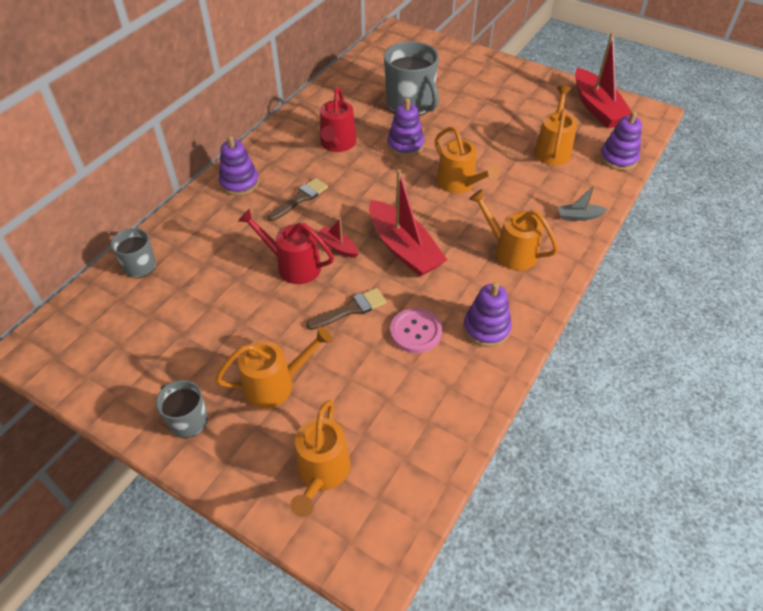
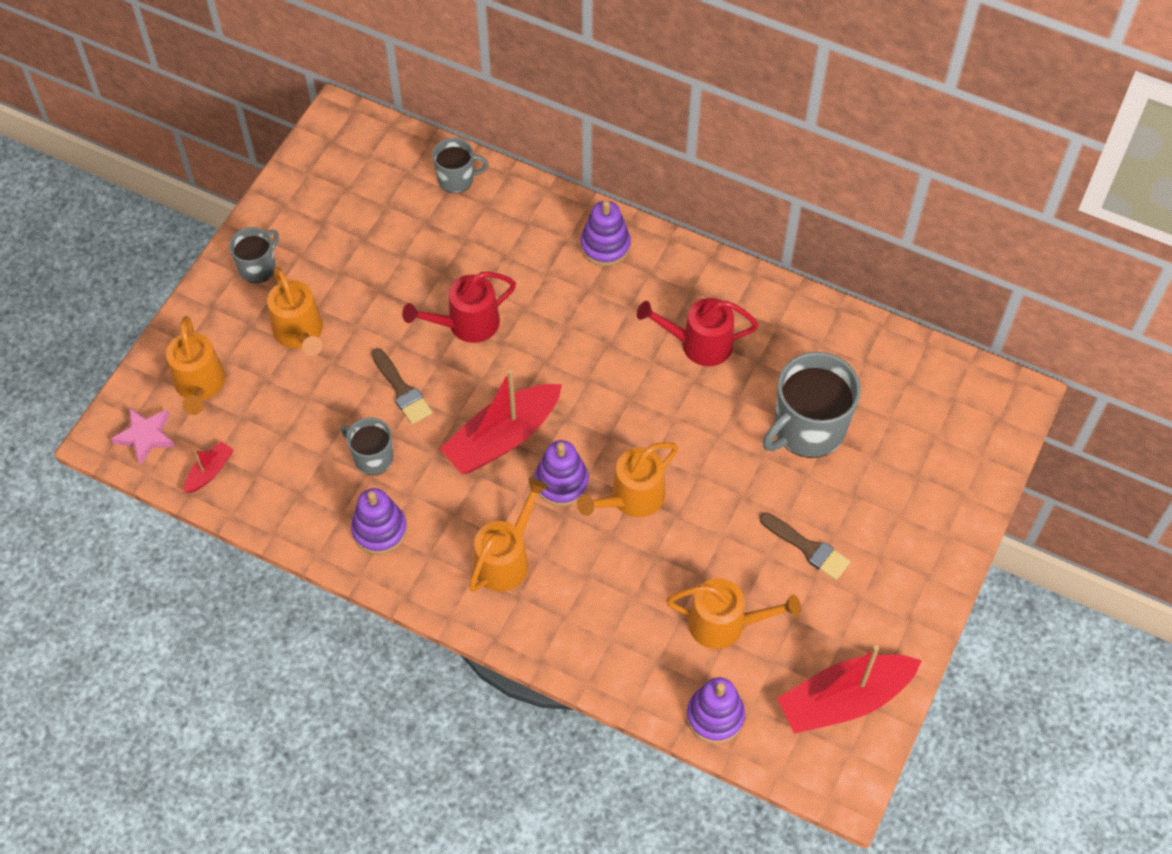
camera: 85 degrees right, 10 degrees up
(293, 265) = (466, 324): red watering can -> red watering can turned 135 degrees counterclockwise
(300, 199) = (582, 316): brown brush -> brown brush (808, 548)
(321, 473) = (200, 386): orange watering can -> orange watering can turned 105 degrees counterclockwise
(338, 246) = (500, 366): red boat -> red boat (209, 471)
(376, 527) = (146, 436): none -> pink star
(405, 145) = (708, 428): purple stacking toy -> purple stacking toy (561, 482)
(415, 332) = (372, 457): pink button -> grey mug
(579, 216) = (580, 648): grey boat -> none

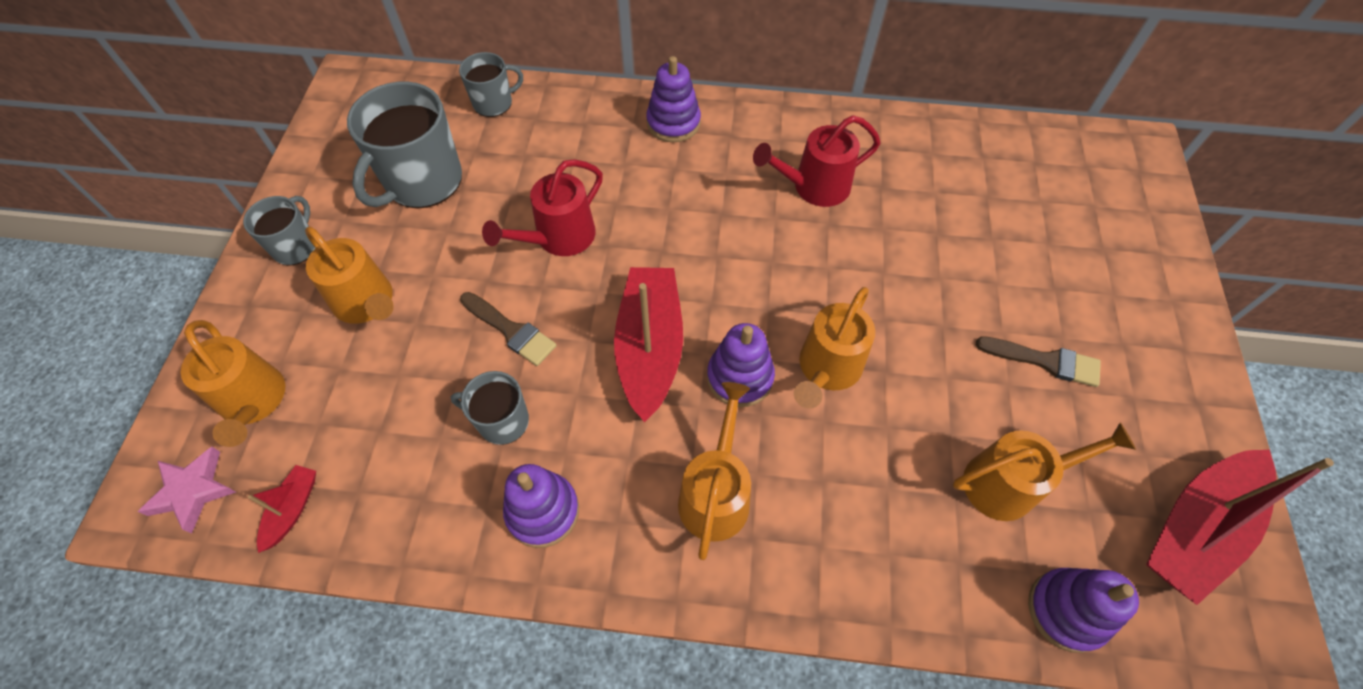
camera: 20 degrees left, 0 degrees up
(502, 438) = (650, 348): red boat -> red boat turned 150 degrees clockwise
(807, 429) = (968, 236): grey mug -> grey mug (422, 182)

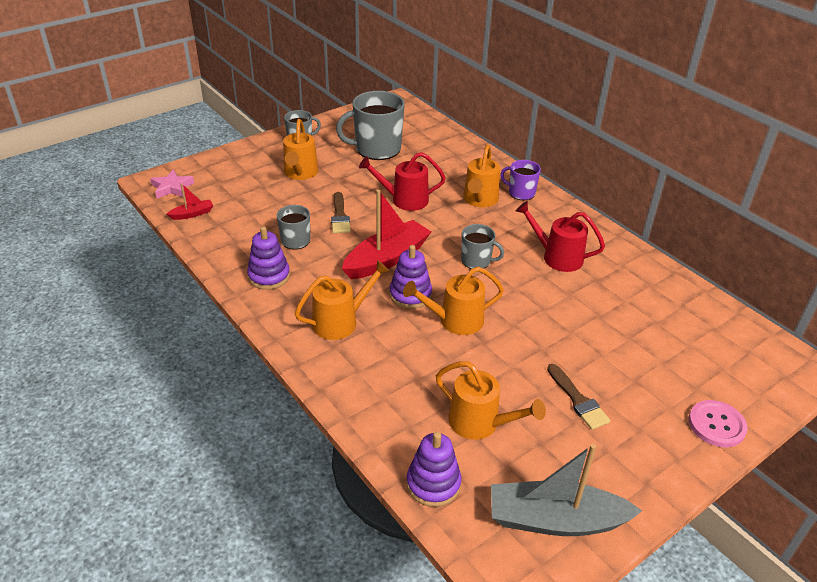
camera: 45 degrees right, 20 degrees down
(254, 403) = (223, 177): orange watering can -> orange watering can (479, 200)
(494, 103) = (446, 140): grey mug -> grey mug (476, 261)
(673, 123) = (520, 193): purple stacking toy -> purple mug
(1162, 278) = (716, 425): none -> pink button
(1195, 529) = (555, 520): red boat -> grey boat

